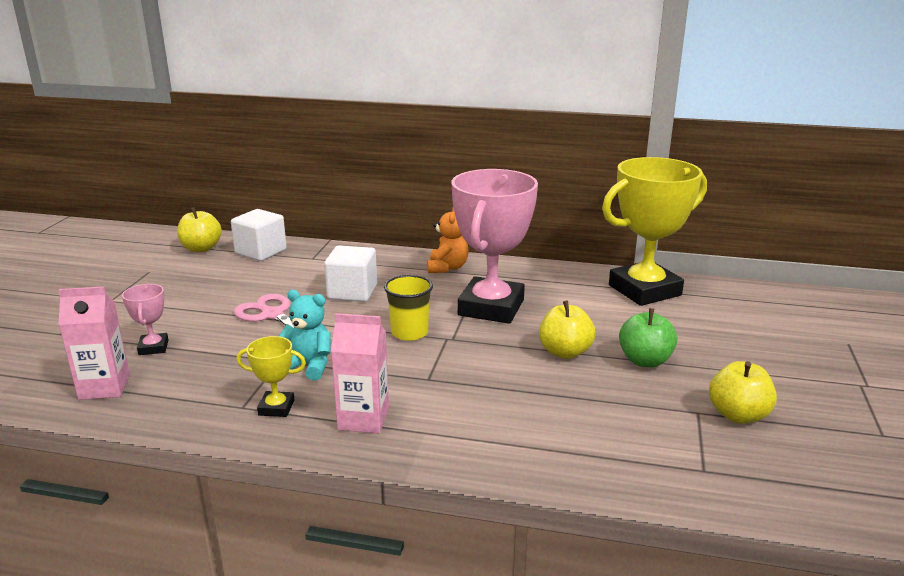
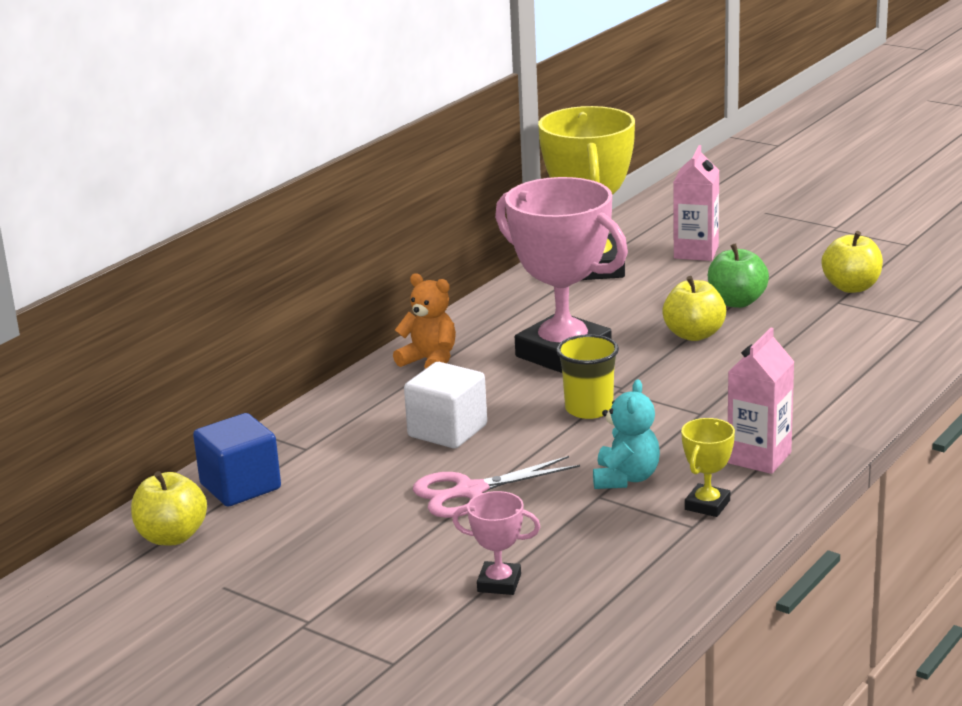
camera: 65 degrees left, 0 degrees up
(104, 387) = (585, 619): pink carton -> pink carton (696, 252)
(261, 252) = (240, 486): white cube -> blue cube
(308, 366) = (626, 478): turquoise teddy bear -> turquoise teddy bear turned 150 degrees clockwise

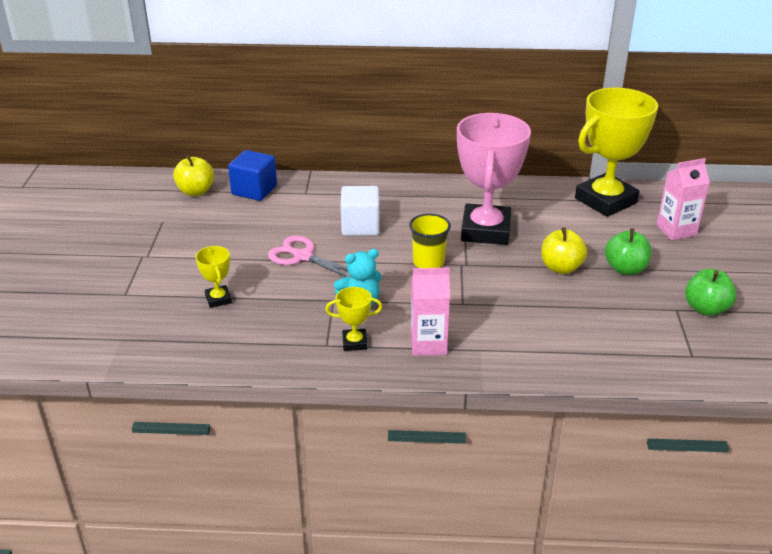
camera: 55 degrees right, 10 degrees up
(430, 361) = (431, 192): orange teddy bear -> none
(499, 583) = (218, 299): pink trophy -> yellow trophy
(851, 287) = (706, 308): yellow apple -> green apple

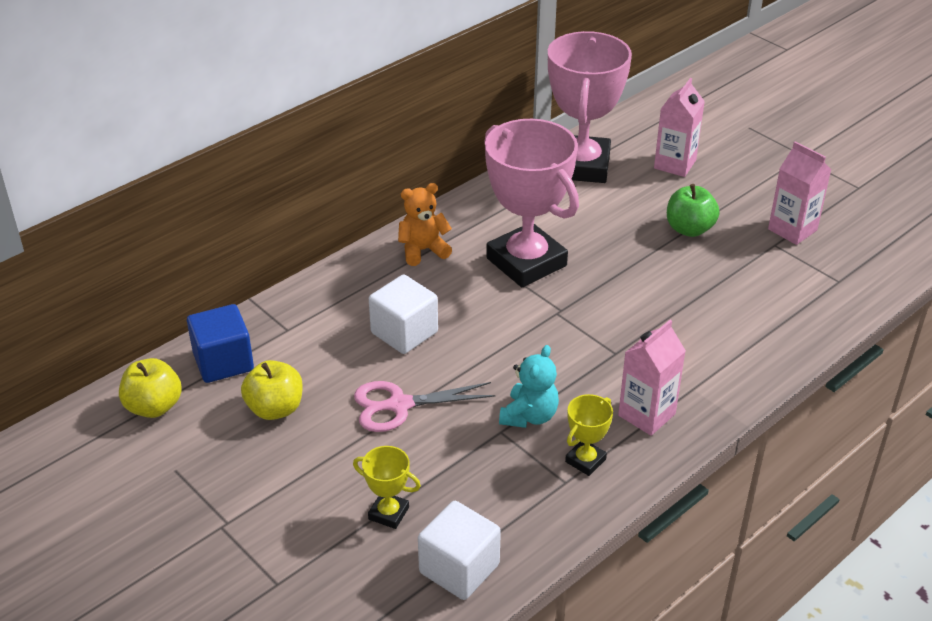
camera: 45 degrees left, 5 degrees up
(209, 345) = (459, 568): none -> white cube
(428, 262) = (526, 330): yellow cup -> none
(434, 194) = (423, 250): none -> orange teddy bear
(561, 267) = (641, 261): yellow apple -> yellow apple (275, 409)
(605, 200) = (581, 166): yellow trophy -> pink trophy
(706, 308) = (792, 230): green apple -> pink carton

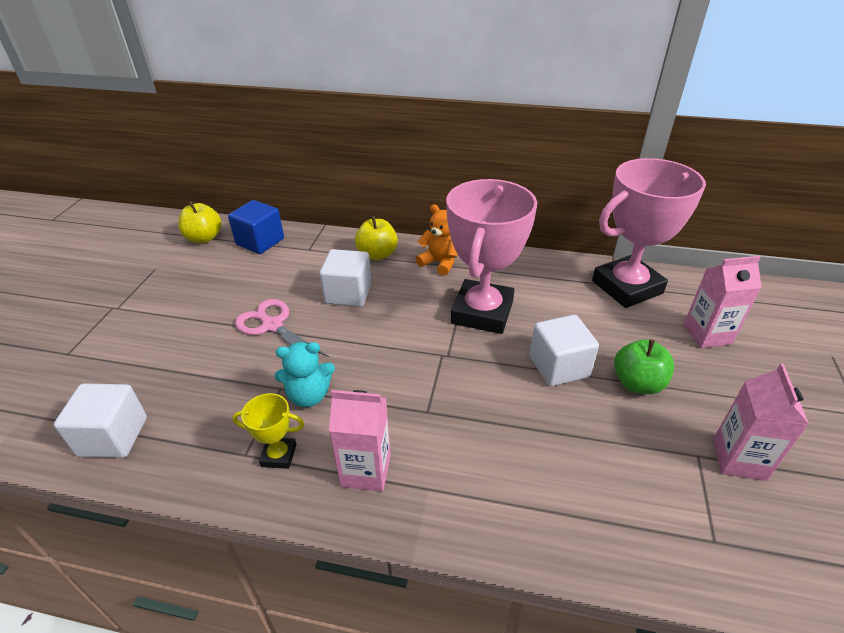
camera: 55 degrees right, 0 degrees up
(275, 409) = (232, 278): yellow apple -> yellow apple (377, 254)
(388, 513) = (158, 372): yellow trophy -> none
(634, 257) = (559, 366): none -> white cube

